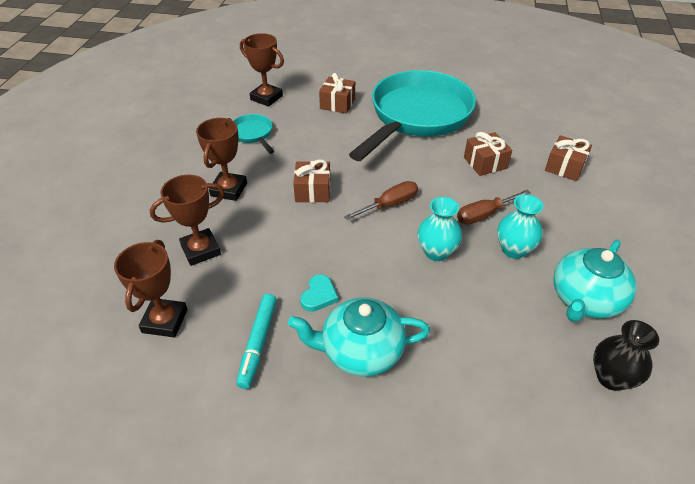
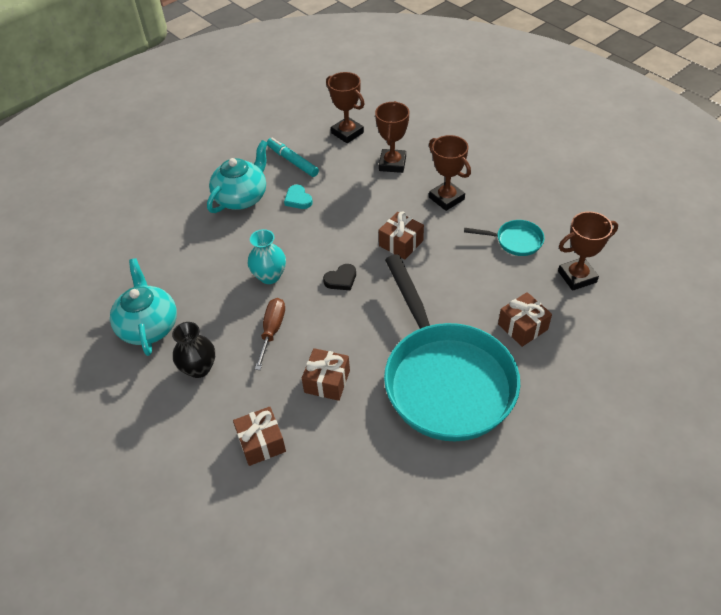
camera: 130 degrees right, 5 degrees up
(390, 205) = (341, 279): brown screwdriver -> black heart
(514, 250) = (224, 321): turquoise vase -> none
(611, 377) = (101, 292): black vase -> black vase (199, 368)

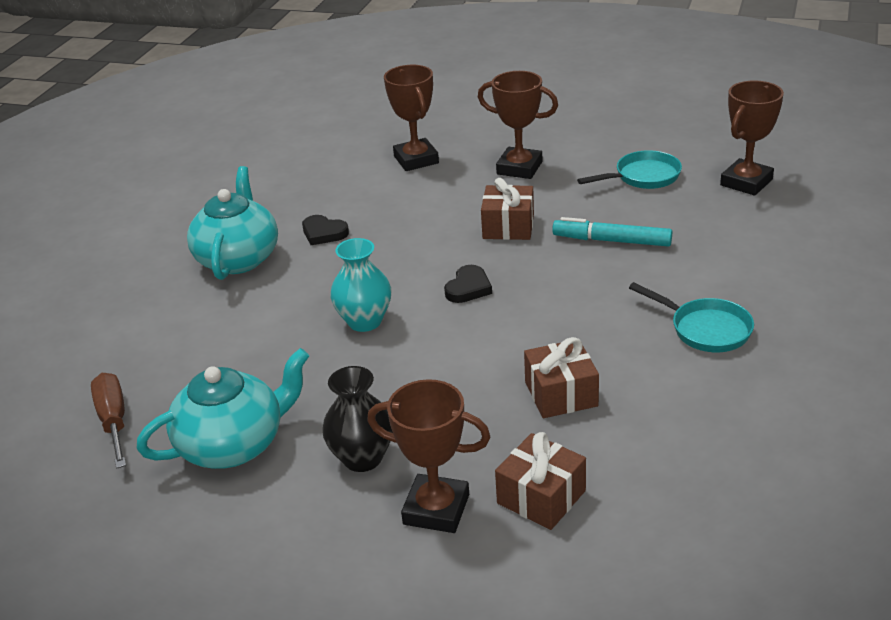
camera: 30 degrees left, 15 degrees down
(149, 326) = (234, 445): turquoise teapot -> turquoise teapot turned 105 degrees clockwise
(272, 330) = (429, 374): brown screwdriver -> brown screwdriver (114, 421)
(292, 161) = (276, 200): turquoise marker -> turquoise marker (611, 241)
(298, 199) = (324, 233): turquoise heart -> black heart
(347, 133) = (324, 151): brown trophy -> brown trophy (436, 509)
(445, 379) = (705, 329): turquoise pan -> turquoise pan, size x0.40
(522, 327) = (738, 246): brown gift -> none

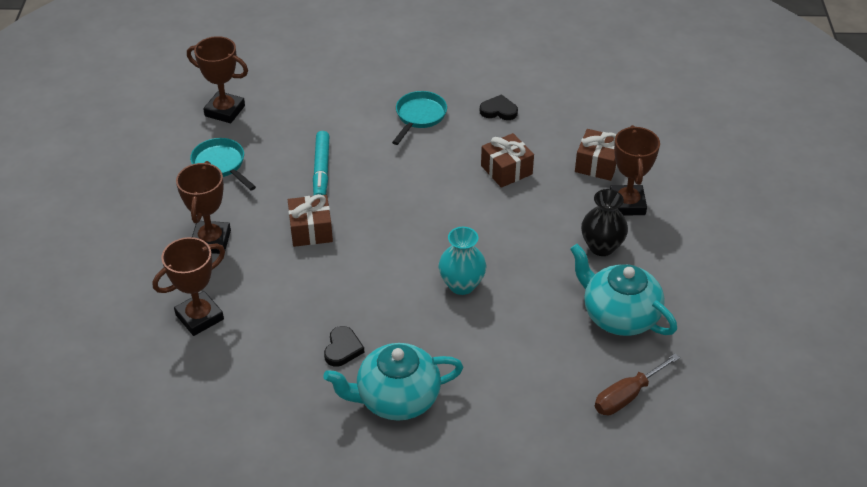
camera: 110 degrees left, 10 degrees up
(468, 288) = (403, 236): black heart -> black heart (498, 110)

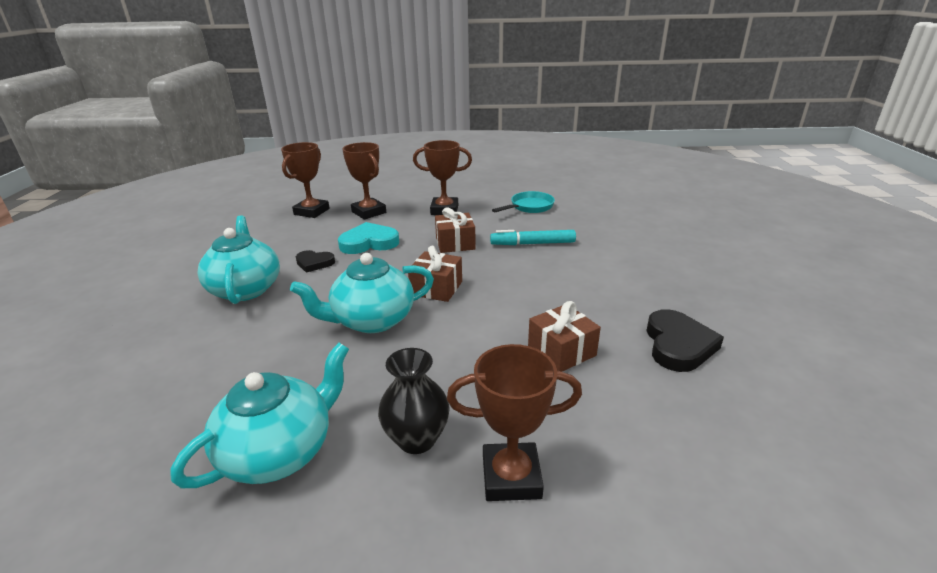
camera: 90 degrees right, 15 degrees down
(225, 111) = (595, 203): brown trophy -> brown trophy (311, 211)
(296, 306) = (369, 243): none -> turquoise heart
(419, 117) = (634, 289): turquoise pan -> none
(461, 285) = (372, 320): turquoise vase -> turquoise teapot
(498, 110) = (678, 345): black heart -> black heart, size x1.62
(597, 164) = (599, 443): brown gift -> brown gift (436, 288)
(627, 396) = (139, 451): brown screwdriver -> none

